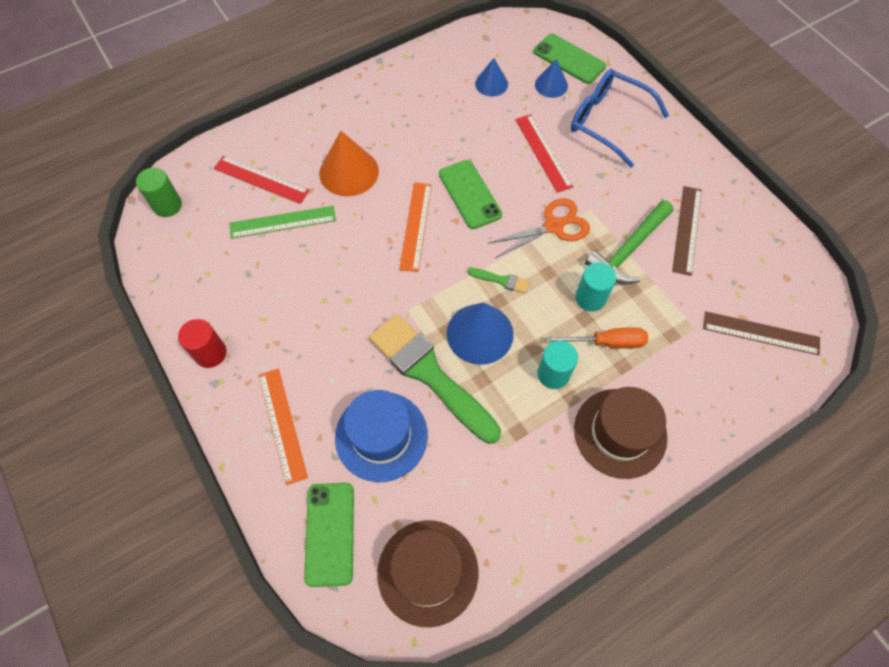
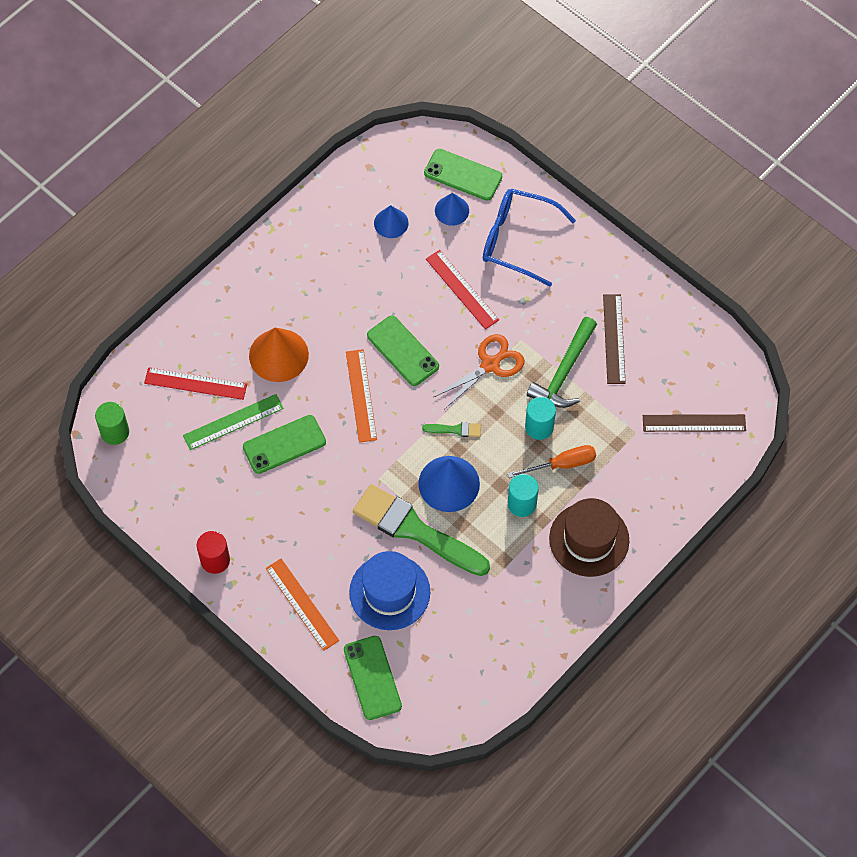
camera: 15 degrees left, 0 degrees up
(324, 254) = (284, 444): none -> green phone
(427, 572) = (459, 686): brown hat -> none

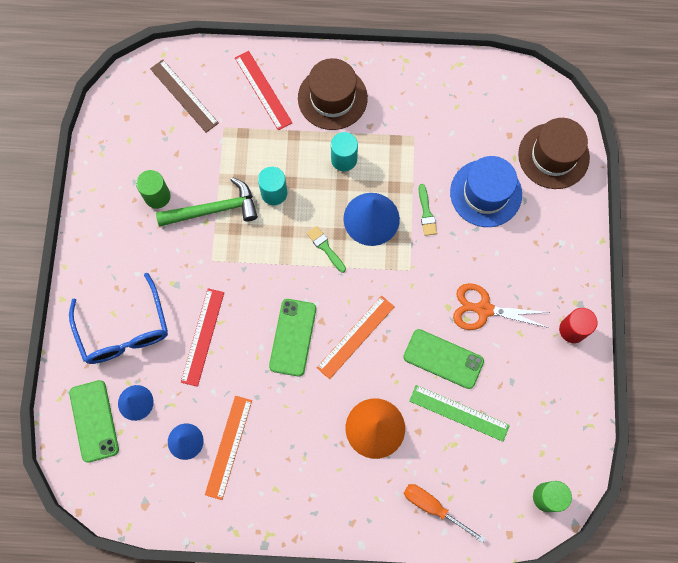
camera: 130 degrees left, 10 degrees up
(195, 383) = (453, 471): red ruler -> red ruler (263, 90)
(302, 604) = (547, 243): orange ruler -> orange ruler (228, 447)
(372, 678) = (553, 156): green phone -> brown hat
(415, 530) = (426, 213): green brush -> green brush, size x0.40
(490, 364) = (251, 265): orange scissors -> orange scissors (483, 309)
(562, 464) = (290, 156): orange screwdriver -> orange screwdriver (433, 507)
(614, 339) = (157, 196): brown ruler -> green cylinder

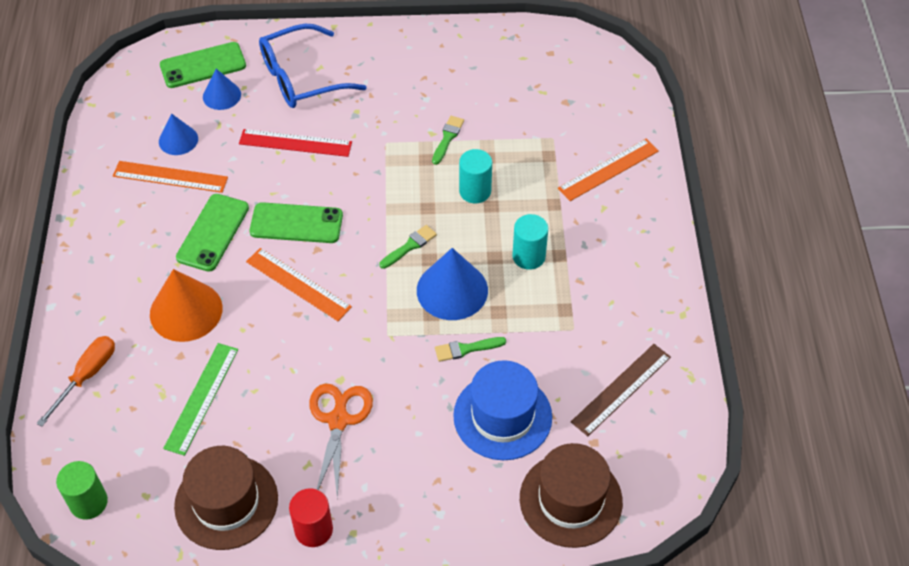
camera: 85 degrees right, 20 degrees down
(157, 196) = (458, 88): green cylinder -> none
(184, 96) = (586, 98): brown ruler -> brown ruler (621, 389)
(213, 209) = (447, 138): green hammer -> green brush
(263, 90) = (608, 169): red ruler -> orange ruler
(332, 98) = (611, 239): brown hat -> brown hat (226, 502)
(443, 359) = (271, 377): green phone -> green phone (213, 232)

